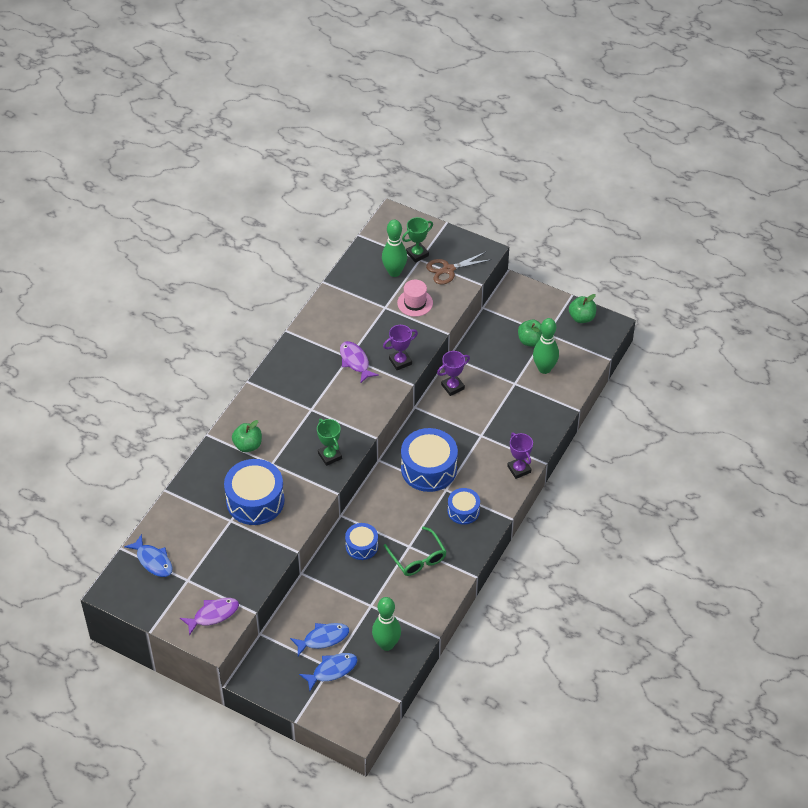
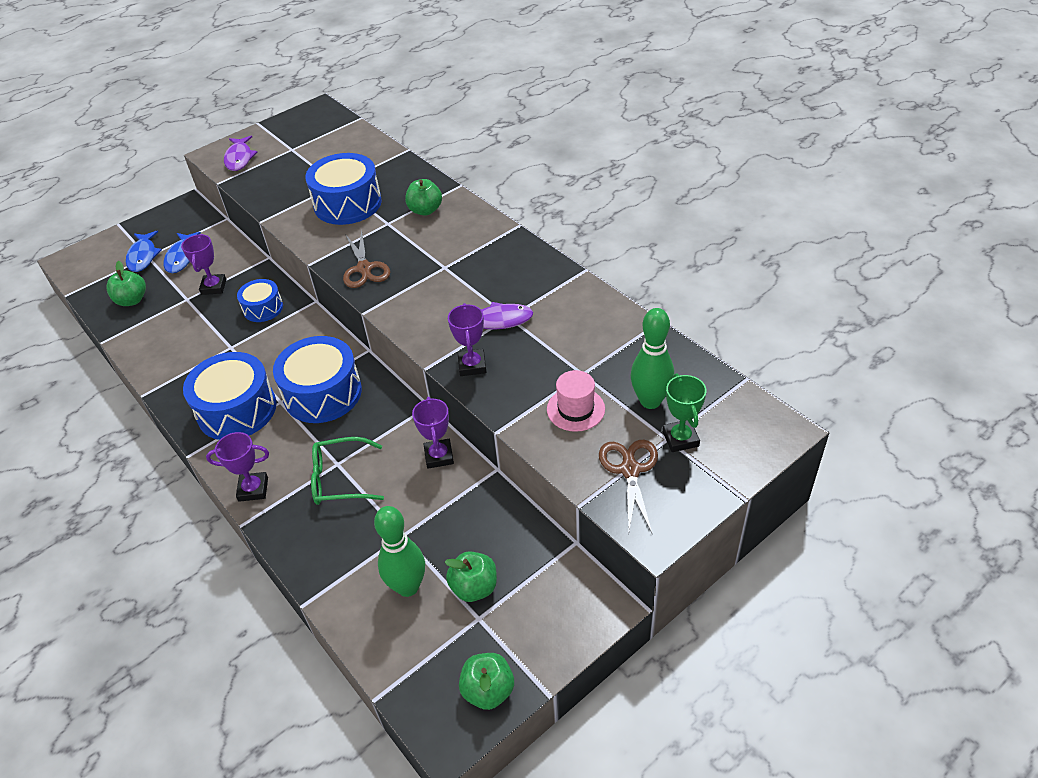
camera: 115 degrees right, 5 degrees down
(153, 561) = (330, 133): blue fish -> none
(330, 456) = (364, 268): green trophy -> brown scissors
(350, 593) = (213, 287): none -> purple trophy
(386, 644) = (132, 300): green bowling pin -> green apple
(417, 558) = (209, 350): green glasses -> green glasses (340, 479)
(463, 511) = (237, 410): blue drum -> blue drum, size x1.77

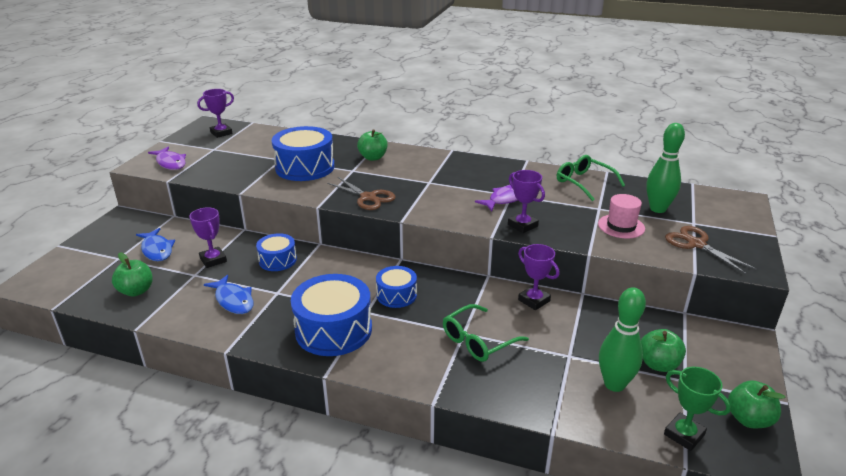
camera: 35 degrees left, 15 degrees down
(143, 256) = (113, 259): blue fish -> blue fish (233, 300)
(253, 489) = (414, 375): purple trophy -> purple trophy (221, 133)
(323, 393) = (396, 295): blue drum -> blue drum, size x0.56
(611, 328) = (584, 183): none -> green glasses
(680, 439) = (700, 220): green trophy -> green trophy (684, 434)

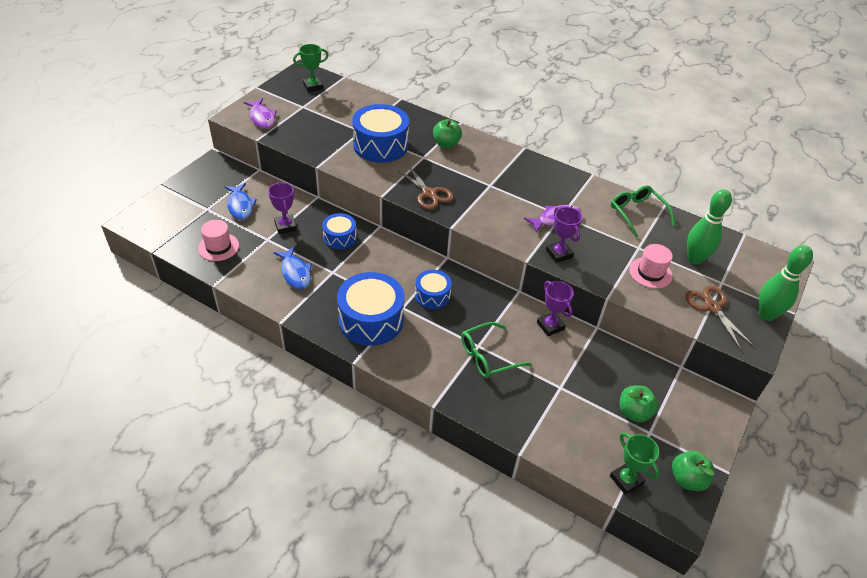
camera: 10 degrees right, 15 degrees up
(136, 291) = (218, 247): green apple -> pink hat
(221, 133) = (313, 86): purple trophy -> green trophy
(614, 384) = (588, 422): green bowling pin -> green bowling pin (766, 315)

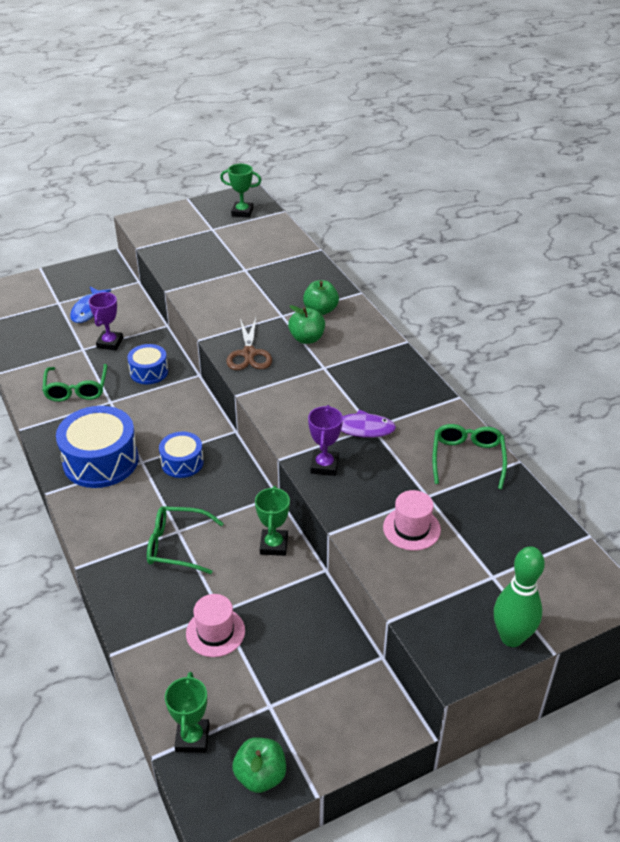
camera: 35 degrees right, 5 degrees down
(218, 247) = (34, 340): pink hat -> pink hat (215, 632)
(262, 118) = (162, 229): purple fish -> none
(295, 273) = (76, 389): blue fish -> green glasses
(380, 145) = (250, 290): blue drum -> none
(550, 326) = (274, 545): purple trophy -> green trophy
(634, 412) = (273, 676): green apple -> green apple (307, 338)
(695, 259) = (486, 537): green bowling pin -> none
(712, 307) = (448, 598): brown scissors -> none

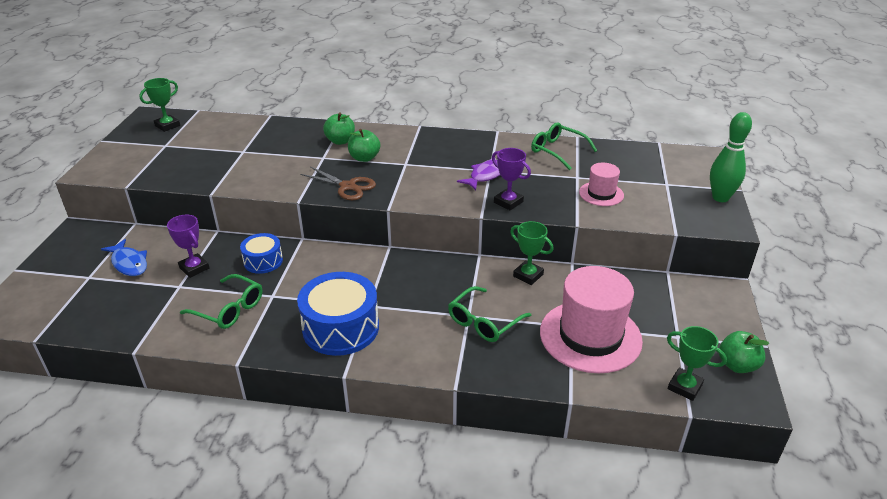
camera: 55 degrees left, 5 degrees down
(182, 462) = (394, 285): blue drum -> none
(215, 632) = (590, 336): pink hat -> pink hat, size x1.96

